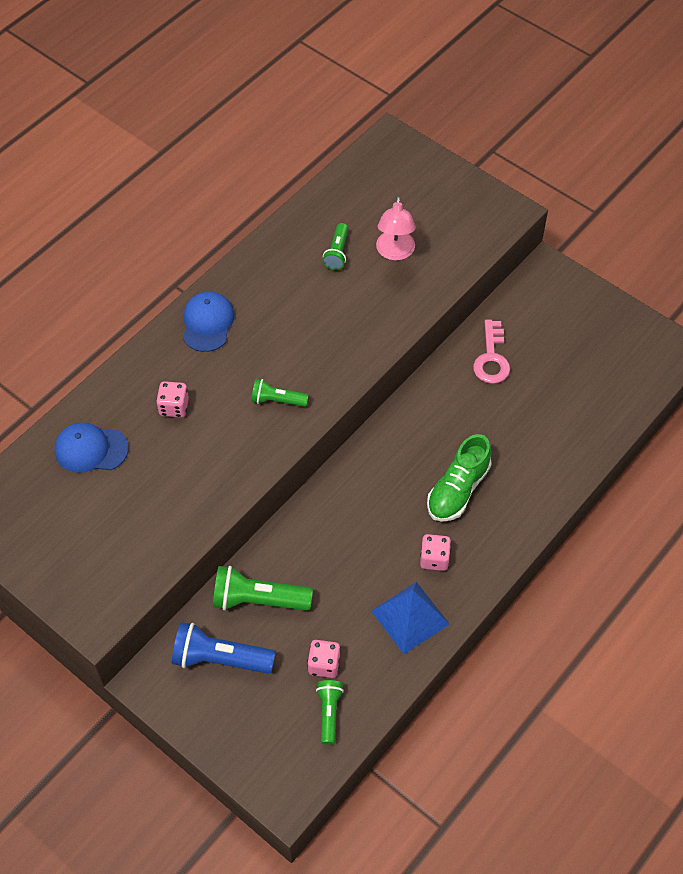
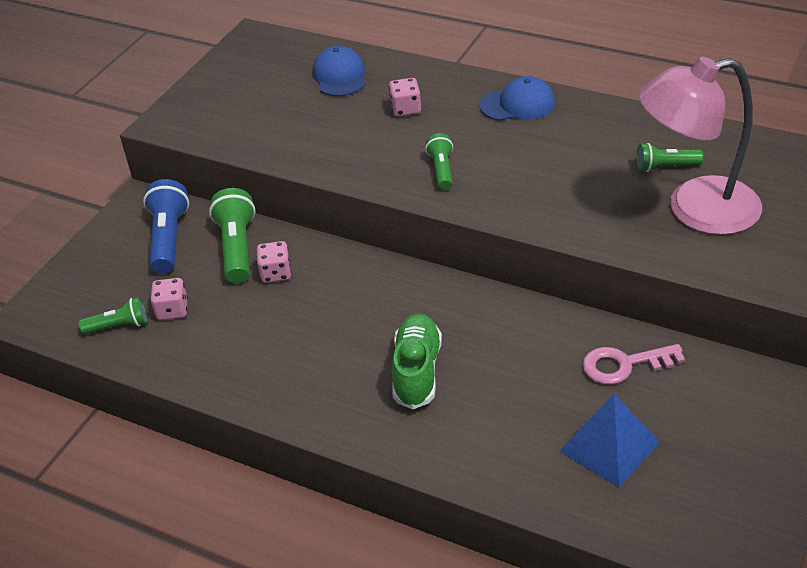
camera: 80 degrees right, 15 degrees down
(395, 252) = (695, 210): pink lamp -> pink lamp, size x1.80
(410, 617) = (239, 364): blue pyramid -> blue pyramid (609, 446)
(434, 559) = (318, 369): pink dice -> pink dice (276, 273)
(458, 490) = (417, 371): green shoe -> green shoe turned 75 degrees clockwise

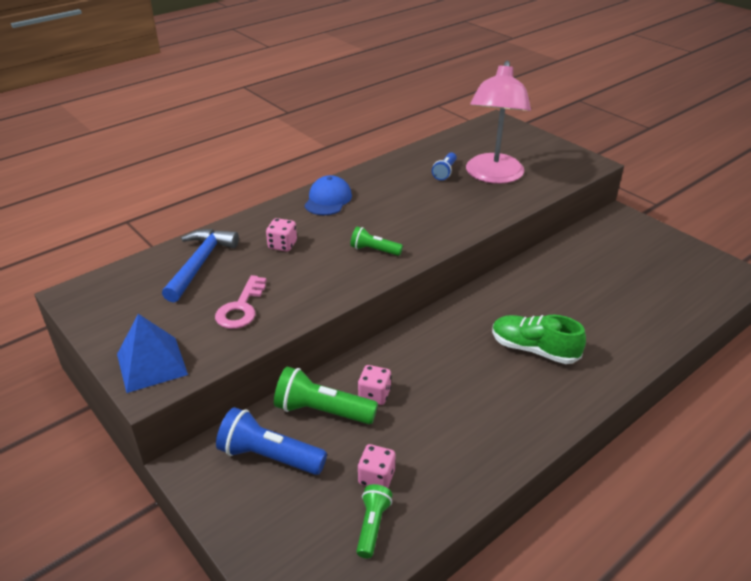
camera: 70 degrees left, 5 degrees down
(339, 76) = (200, 263): blue cap -> blue hammer
(609, 446) = (637, 291): blue pyramid -> blue pyramid (151, 364)
(624, 365) = (570, 263): pink key -> pink key (241, 308)
(665, 167) = (445, 172): green flashlight -> blue flashlight

